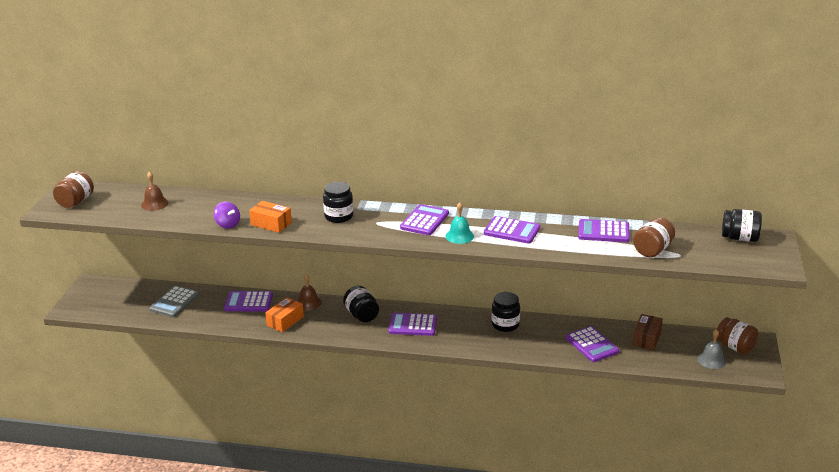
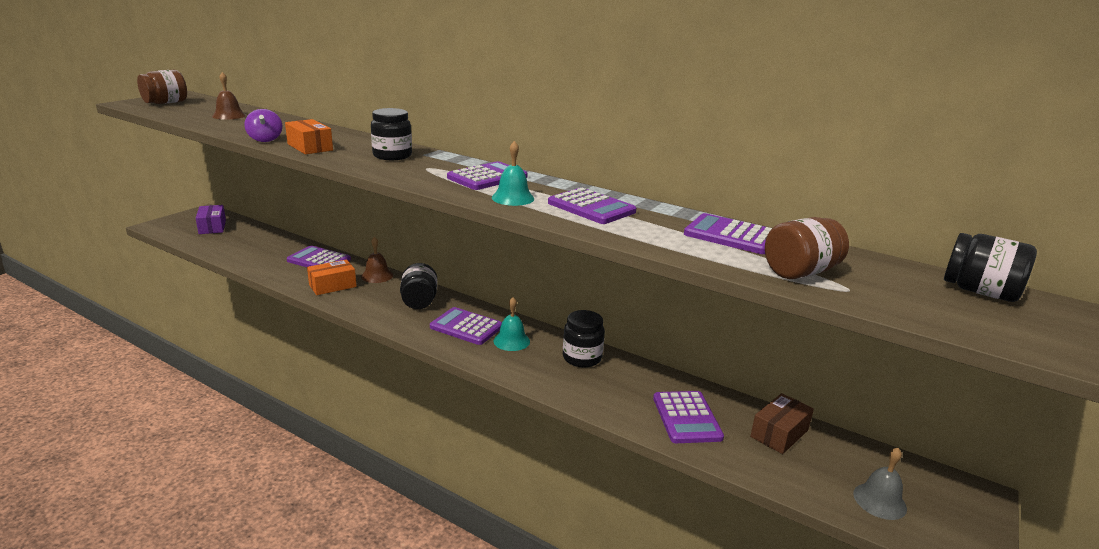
camera: 20 degrees right, 5 degrees down
(120, 296) = (212, 227): none -> purple box
(174, 302) = (251, 243): grey calculator -> none
(451, 326) = (511, 341): none -> turquoise bell
(735, 347) = (932, 492): brown jar -> none

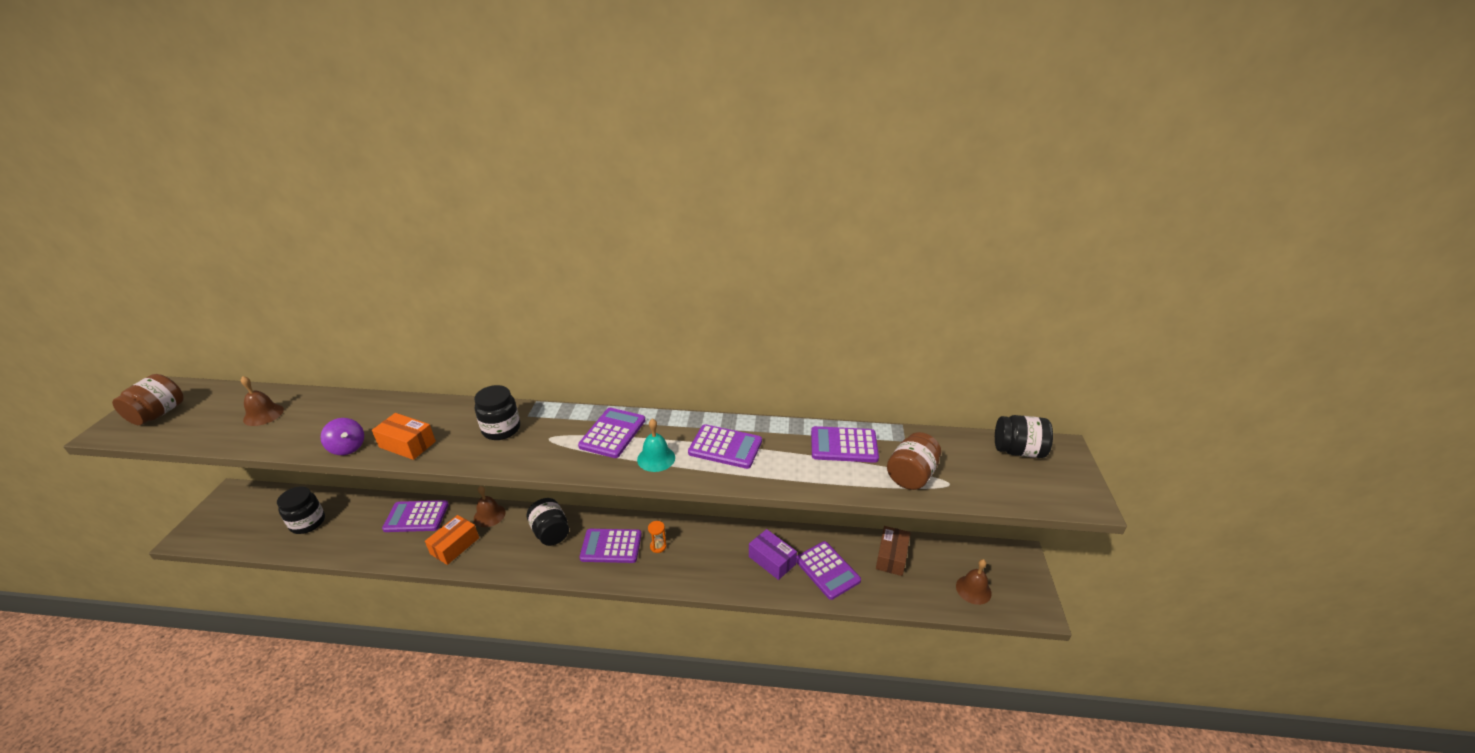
camera: 25 degrees left, 10 degrees up
(212, 227) = (260, 513): purple box -> purple box (772, 560)
(511, 341) = (658, 546): turquoise bell -> orange hourglass
(582, 358) = (723, 541): black jar -> black jar (308, 523)
(879, 501) = (973, 589): grey bell -> brown bell

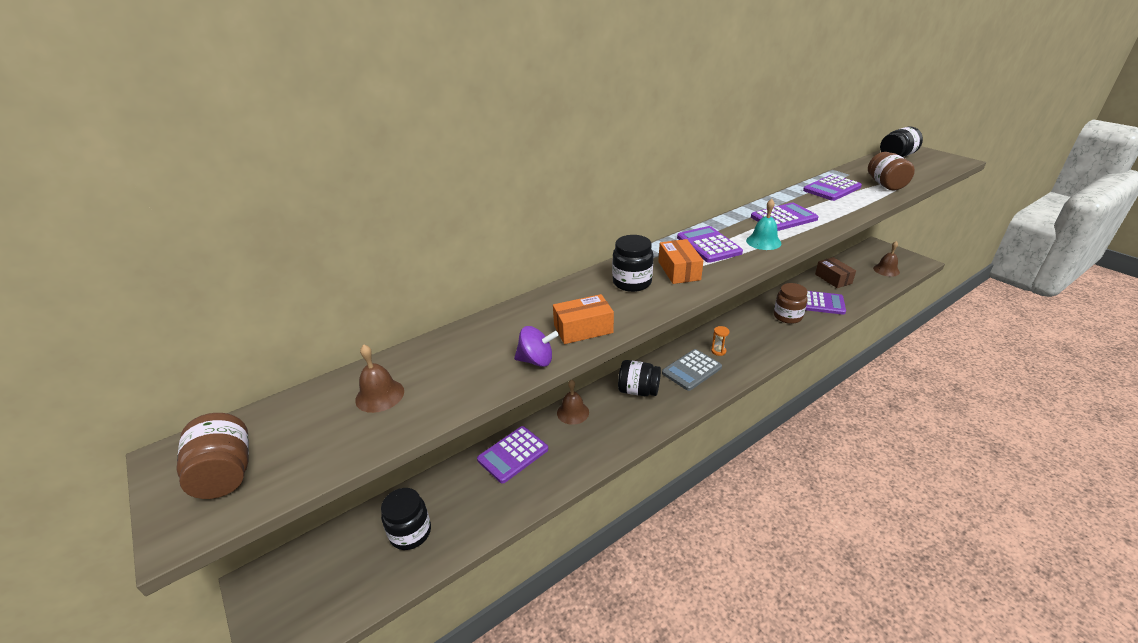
camera: 40 degrees left, 0 degrees up
(455, 546) = (584, 447): orange box -> orange box (679, 270)
(611, 546) = (691, 370): purple calculator -> grey calculator
(772, 560) = (787, 316): purple box -> brown jar

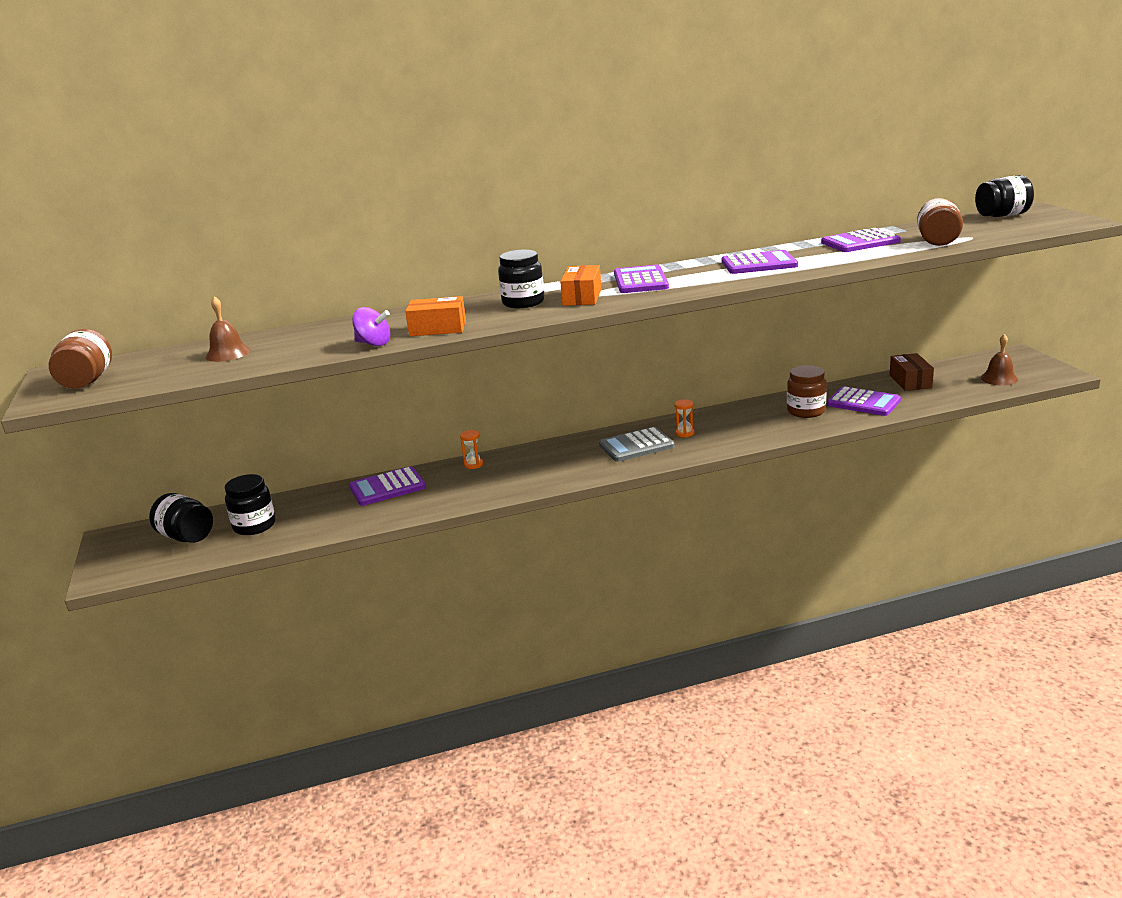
camera: 20 degrees right, 10 degrees down
(573, 412) = (473, 464): brown bell -> orange hourglass
(638, 390) = (559, 455): black jar -> black jar (186, 537)
(763, 242) = (705, 281): turquoise bell -> none

